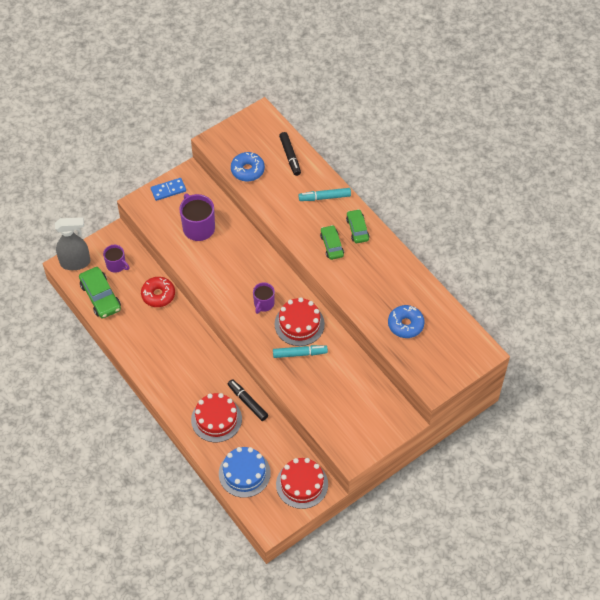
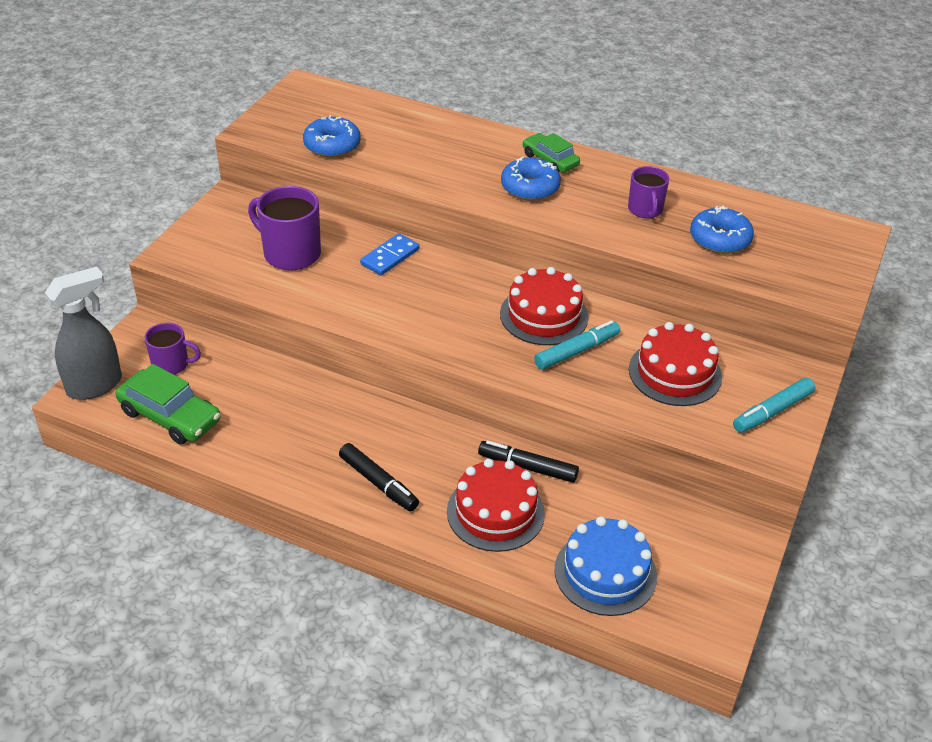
camera: 30 degrees left, 15 degrees down
(158, 295) = (271, 379): red donut -> none
(168, 190) = (209, 225): blue domino -> blue domino (390, 257)
(263, 304) = (468, 310): purple mug -> purple mug (645, 210)
(290, 156) = (384, 115): black marker -> black marker (378, 483)
(302, 484) = (710, 547): red cake -> red cake (675, 373)
(324, 197) = (472, 141): turquoise marker -> turquoise marker (772, 411)
(332, 245) = (530, 187): green car -> blue donut

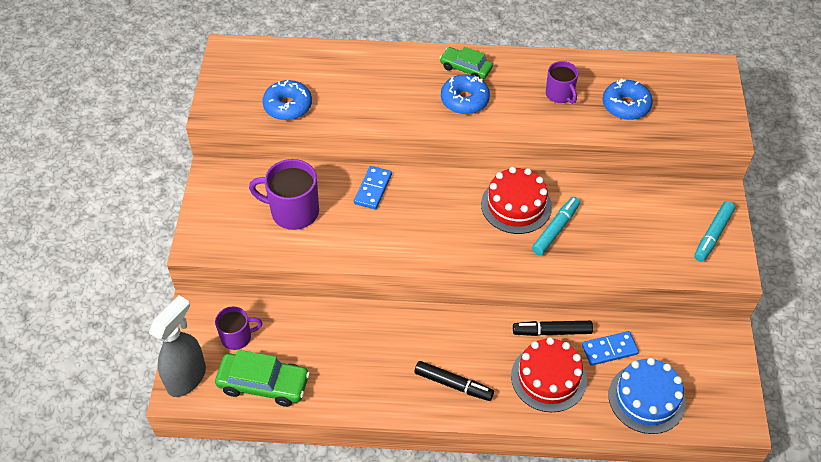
camera: 20 degrees left, 10 degrees up
(588, 507) = (609, 350): none -> blue domino
(675, 373) = (632, 225): red cake -> none

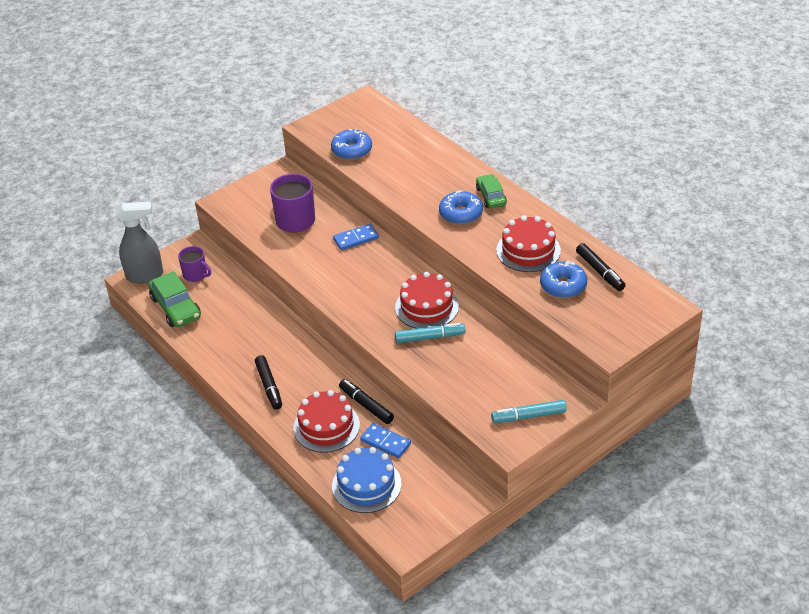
camera: 50 degrees right, 10 degrees down
(560, 94) = (528, 250): purple mug -> red cake
(633, 75) = (600, 271): none -> black marker

